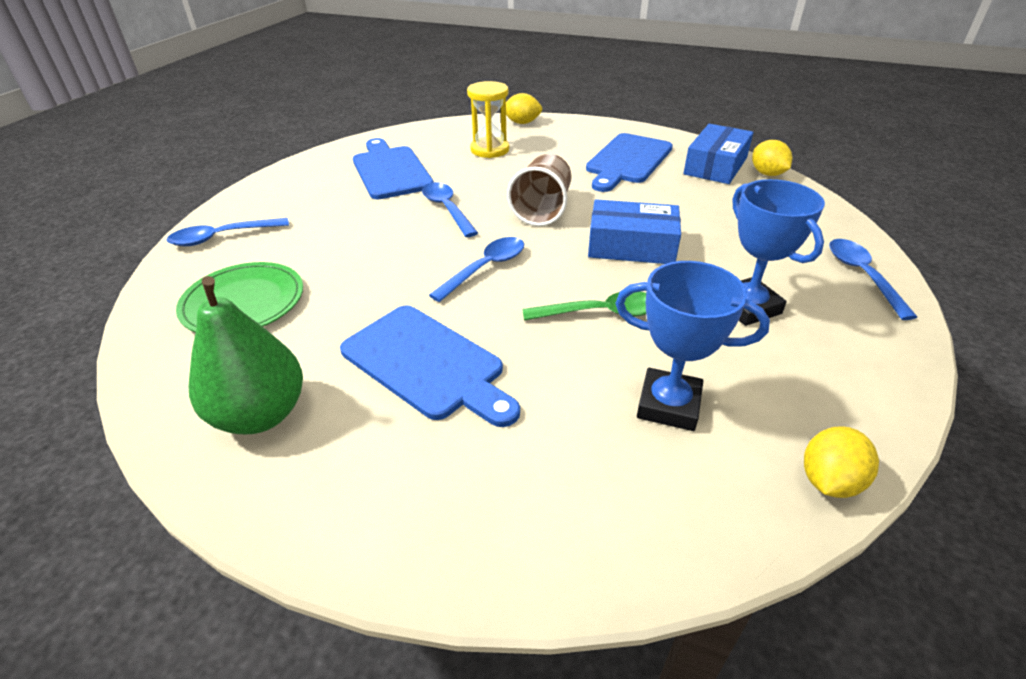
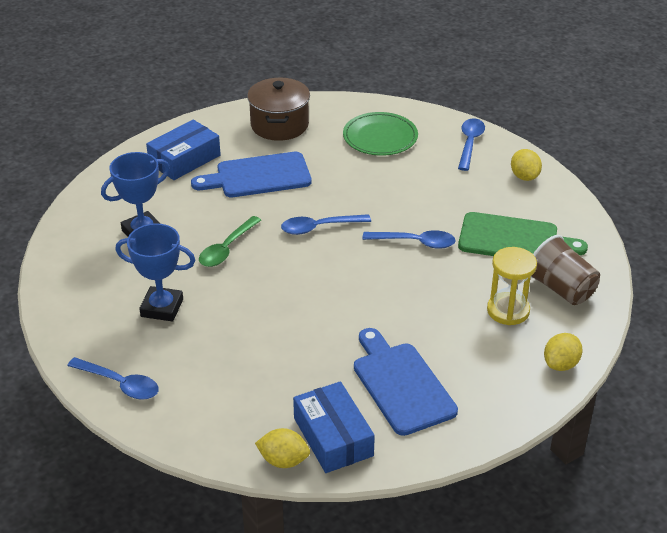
camera: 125 degrees right, 0 degrees up
(260, 415) = (279, 125): green pear -> brown pot
(390, 170) = (513, 239): blue cutting board -> green cutting board
(485, 268) = (319, 227): blue spoon -> blue spoon turned 90 degrees clockwise
(542, 210) = (366, 286): brown cup -> brown cup (561, 289)
(631, 246) = (273, 301): blue box -> blue box (184, 159)
(829, 481) = (55, 249): yellow lemon -> yellow lemon (524, 176)

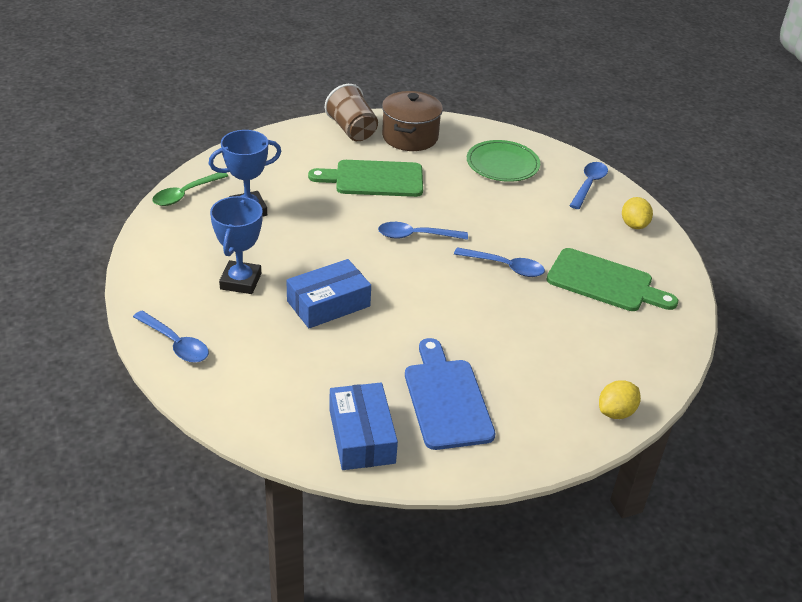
camera: 10 degrees right, 0 degrees up
(162, 308) = (240, 281): blue trophy -> blue trophy turned 75 degrees clockwise
(184, 159) = (310, 152): blue box -> blue box (328, 303)
(227, 248) = (321, 239): green spoon -> green spoon (186, 194)
(258, 176) = (374, 179): blue cutting board -> green cutting board
(283, 460) = (305, 449): yellow lemon -> none
(508, 310) = (577, 349): yellow hourglass -> none
(561, 289) = (638, 338): brown cup -> brown cup (352, 130)

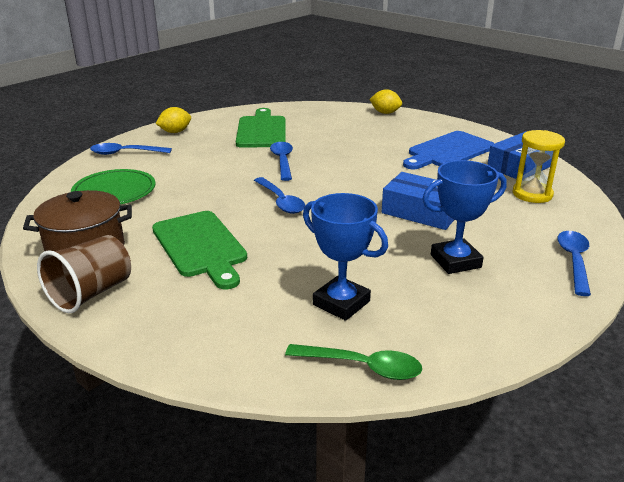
camera: 115 degrees left, 10 degrees down
(295, 398) = (532, 194): none -> yellow hourglass

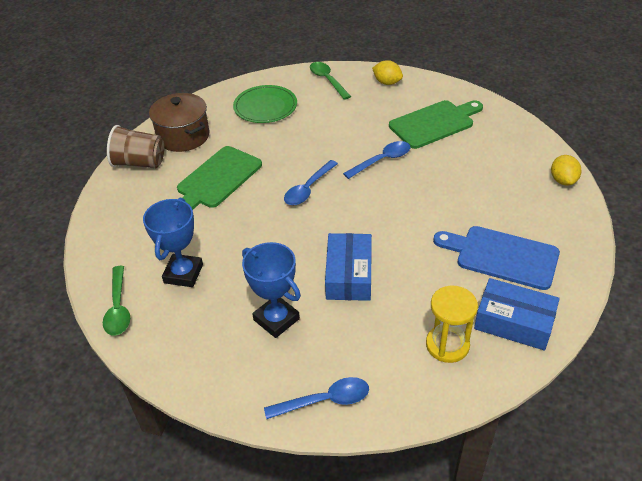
camera: 65 degrees right, 15 degrees up
(125, 153) = (327, 80): blue spoon -> green spoon

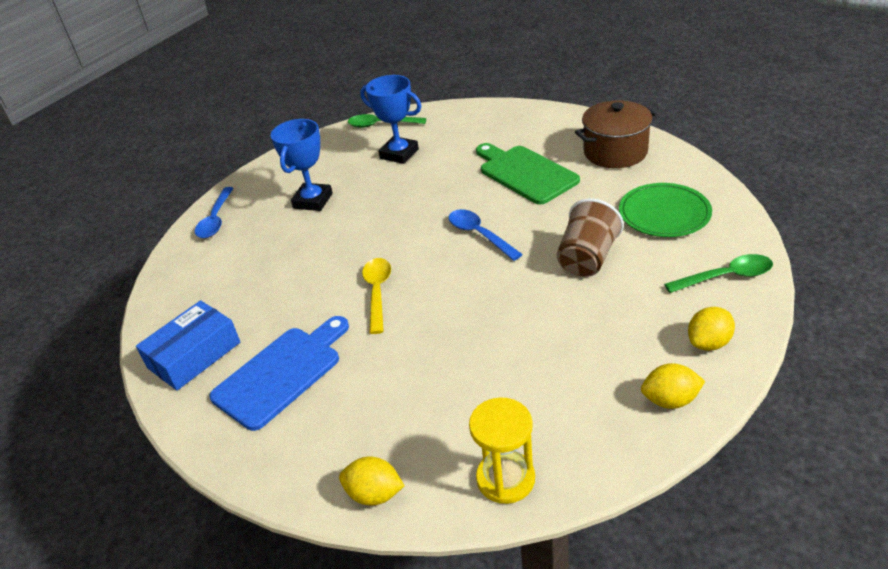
camera: 110 degrees right, 5 degrees down
(139, 163) = (574, 127): brown cup -> brown cup (587, 258)
(276, 319) = (313, 201): blue trophy -> blue trophy turned 45 degrees counterclockwise
(349, 275) = (334, 249): blue box -> none
(382, 160) = (506, 302): blue spoon -> none
(395, 229) = (377, 292): none -> yellow spoon
(434, 123) = (575, 375): green cutting board -> none
(436, 91) = (670, 400): none -> yellow lemon
(447, 345) = (208, 299): yellow hourglass -> yellow hourglass (505, 479)

